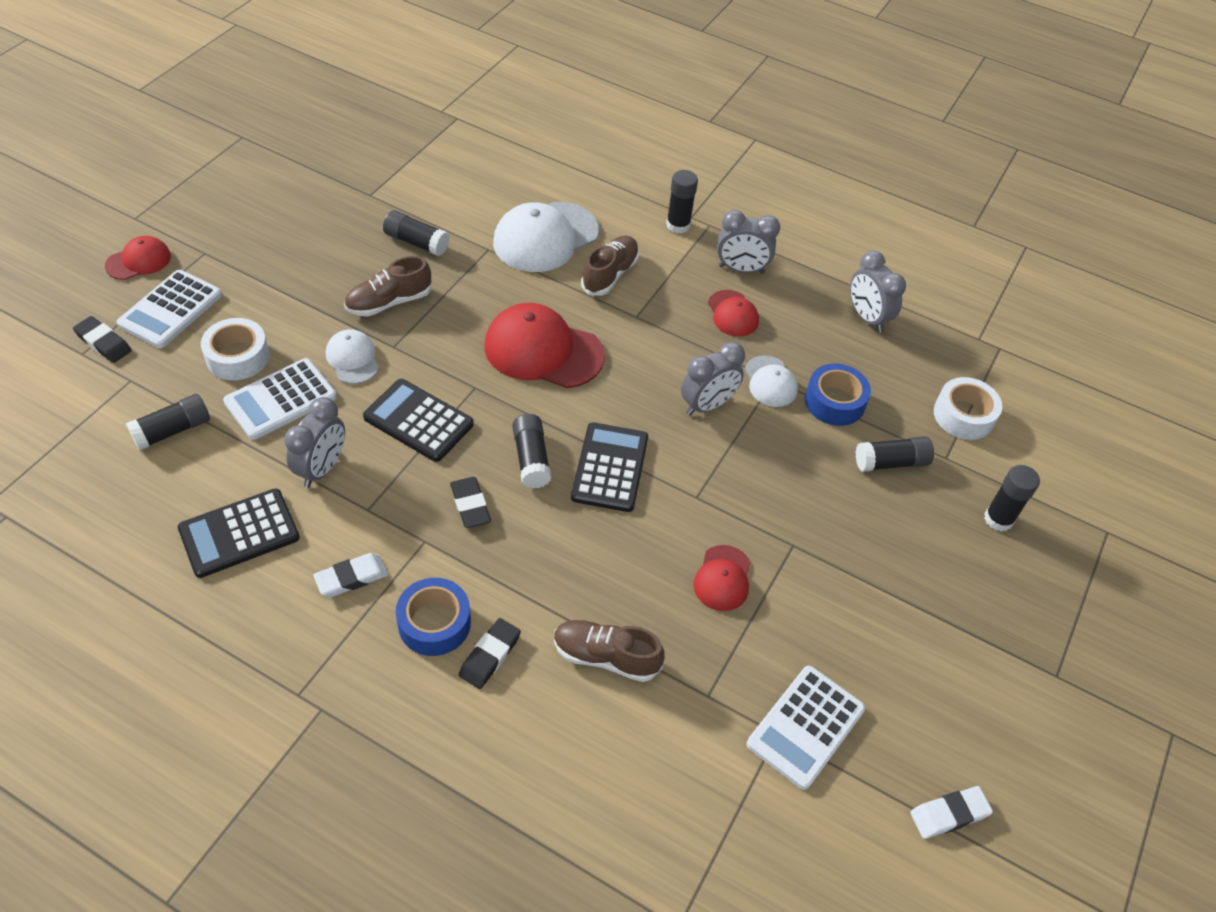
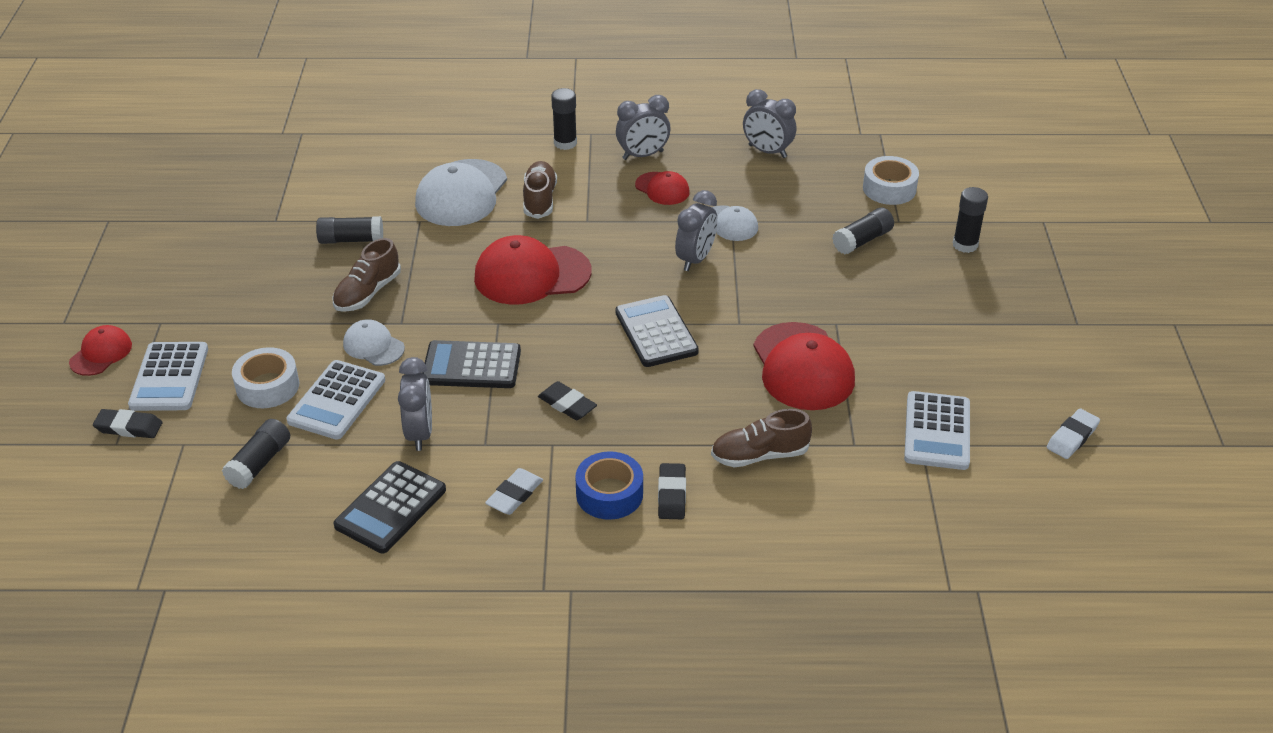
camera: 25 degrees left, 10 degrees down
(531, 459) = (588, 353): black glue stick -> none
(722, 578) = (803, 367): red cap -> red cap, size x1.86
(834, 402) = (789, 218): blue tape -> none

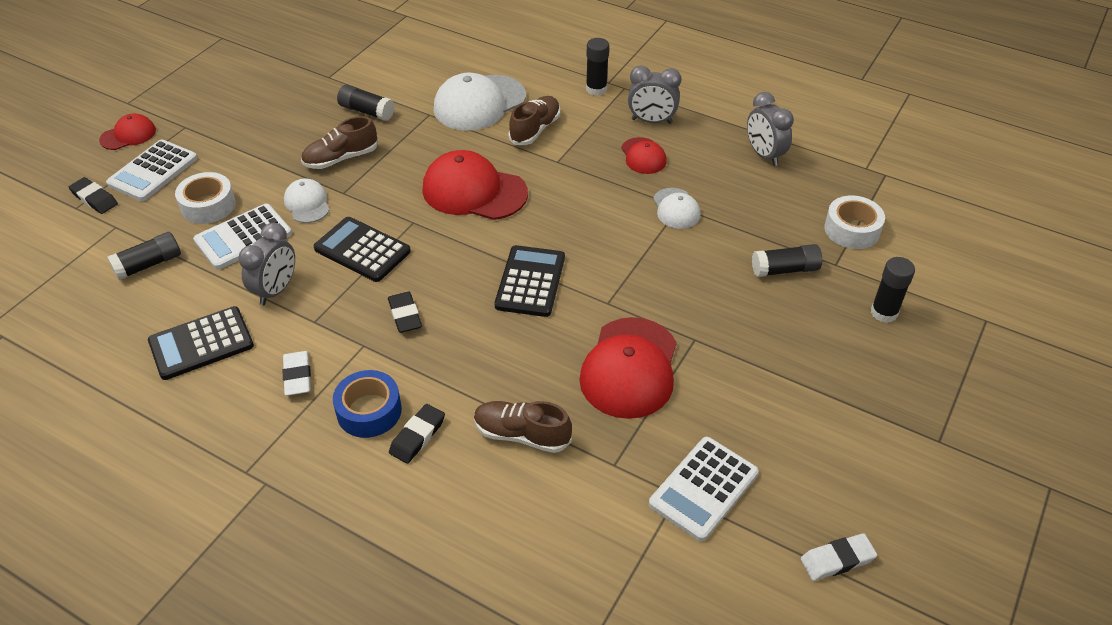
camera: 30 degrees right, 5 degrees up
(514, 495) = (297, 376): white eraser -> white eraser turned 75 degrees counterclockwise
(695, 259) = (619, 229): grey clock -> none

